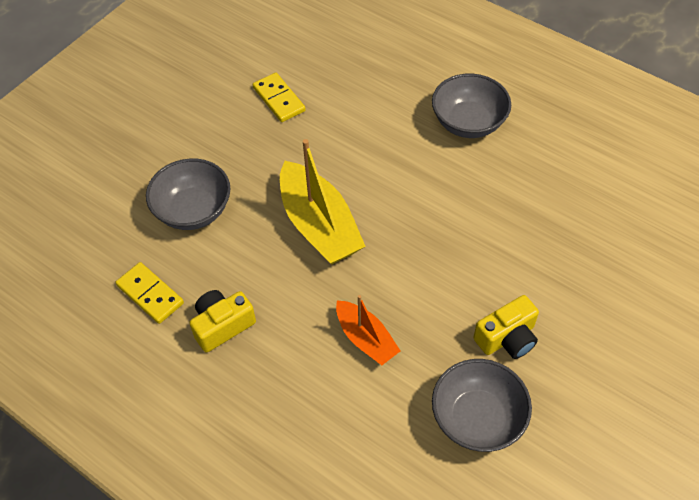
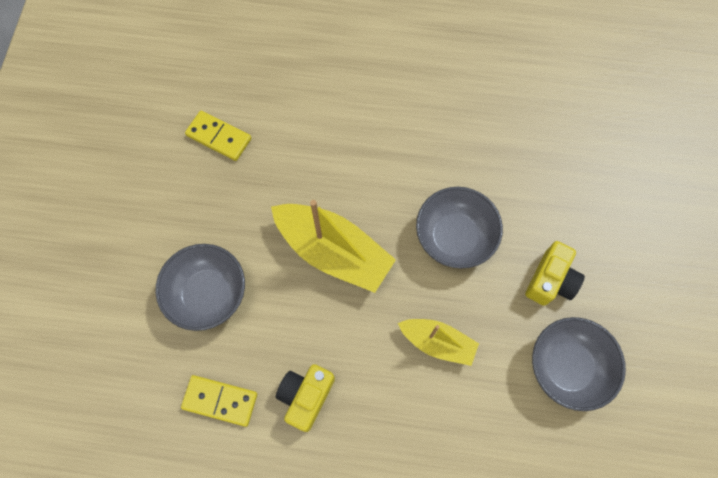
camera: 30 degrees left, 15 degrees up
(366, 339) = (437, 342): orange boat -> yellow boat
(468, 123) = (405, 84): grey bowl -> grey bowl (454, 237)

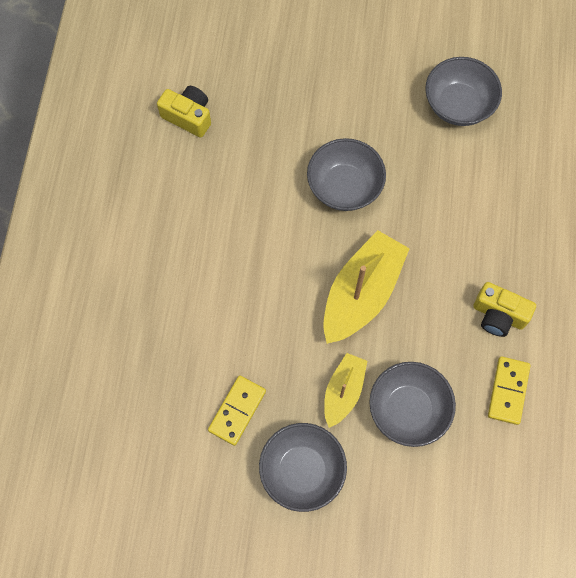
camera: 90 degrees left, 0 degrees up
(157, 193) = (302, 470): none -> grey bowl
(437, 342) = (443, 204): yellow boat -> yellow boat (343, 391)
(550, 280) = (383, 111): yellow camera -> yellow camera (188, 116)

